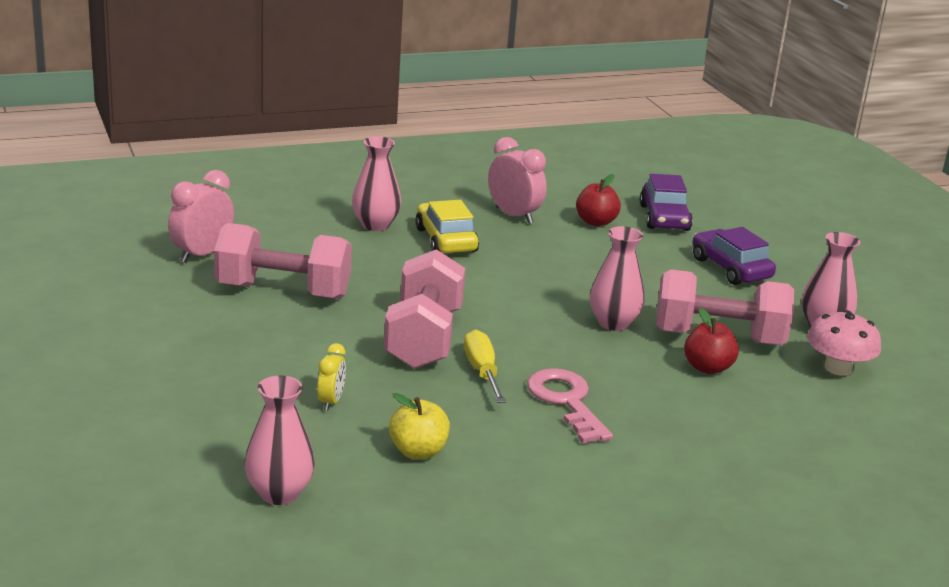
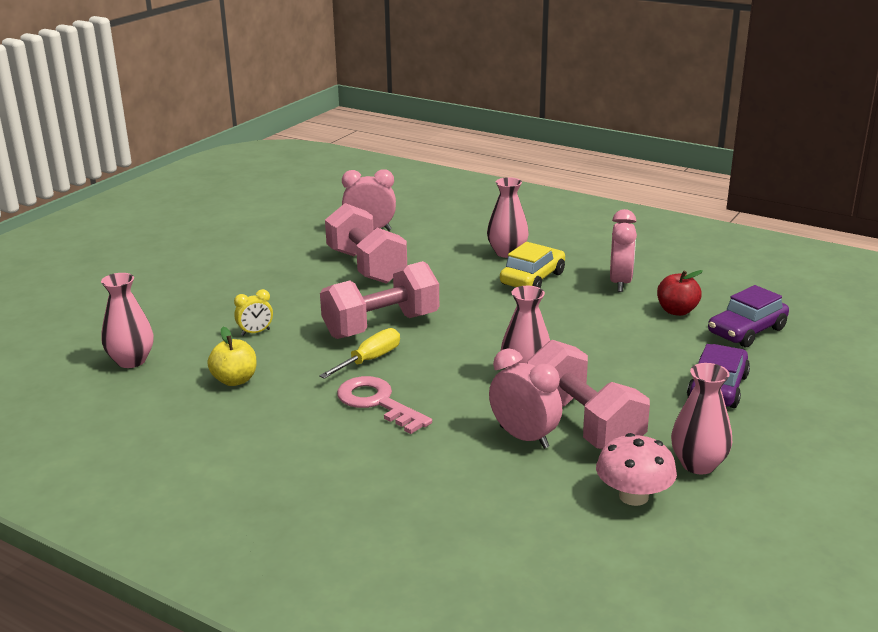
camera: 55 degrees right, 0 degrees up
(566, 401) = (377, 402): pink key -> pink key turned 75 degrees counterclockwise
(707, 368) = (524, 437): red apple -> pink clock

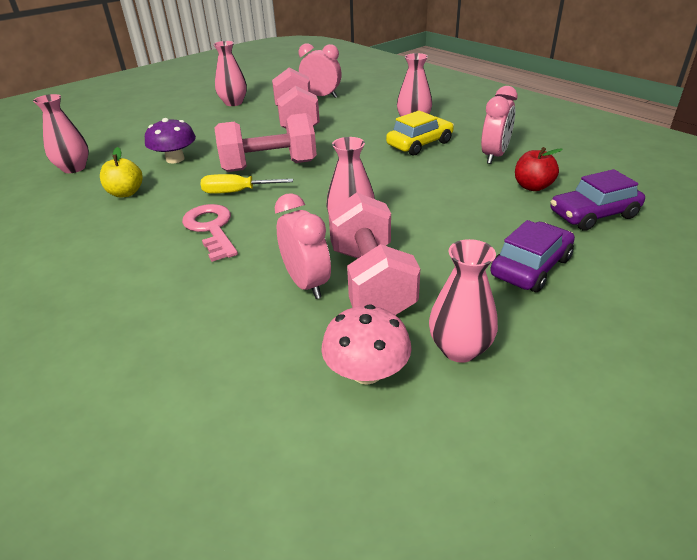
camera: 20 degrees right, 10 degrees up
(255, 332) = (175, 159): yellow clock -> purple mushroom
(261, 251) = (233, 103): none -> pink vase
(370, 360) = (237, 192): yellow screwdriver -> yellow screwdriver turned 150 degrees counterclockwise

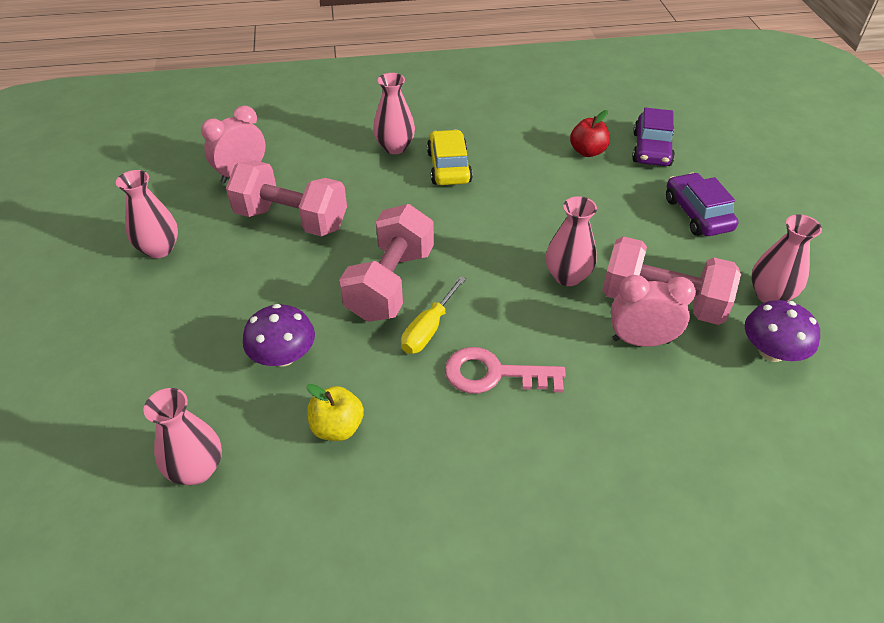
camera: 60 degrees left, 10 degrees up
(366, 372) = (771, 351): pink mushroom -> purple mushroom
(494, 156) = (517, 141): pink clock -> none

